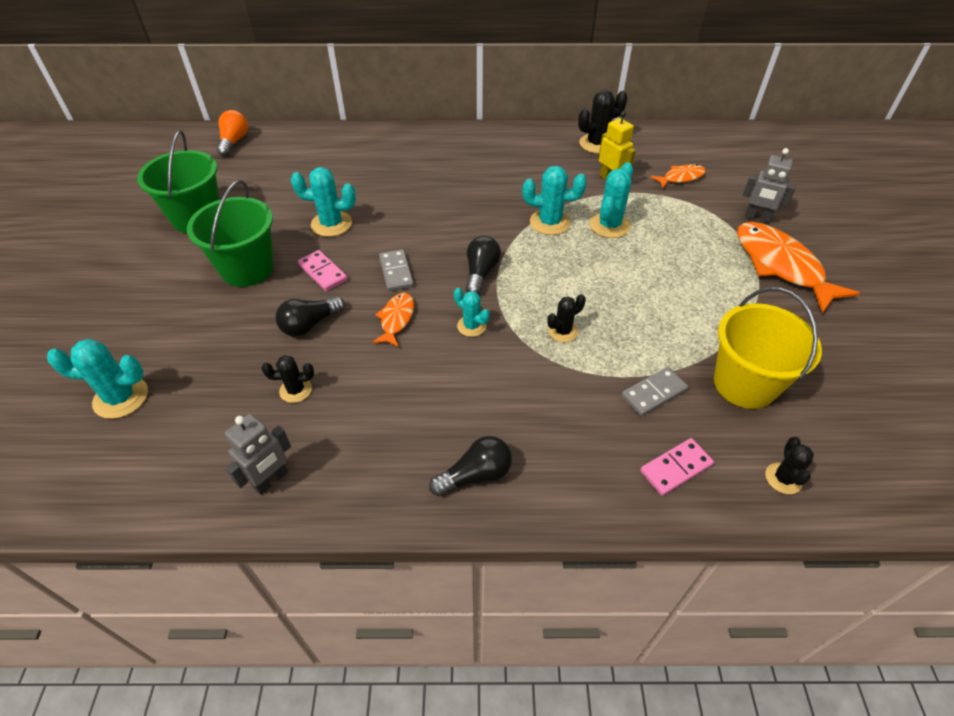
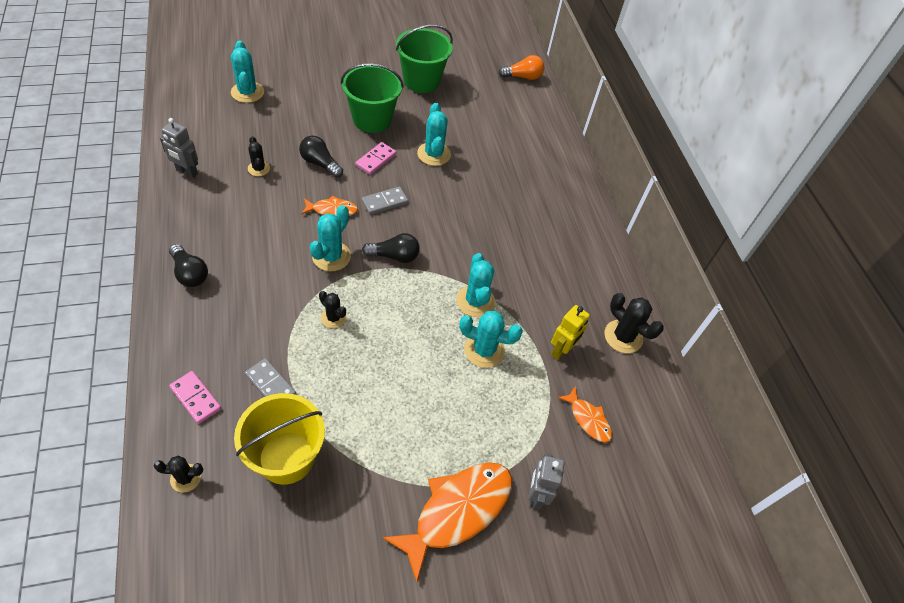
camera: 70 degrees right, 5 degrees up
(471, 326) = (331, 256): turquoise cactus -> turquoise cactus, size x1.62

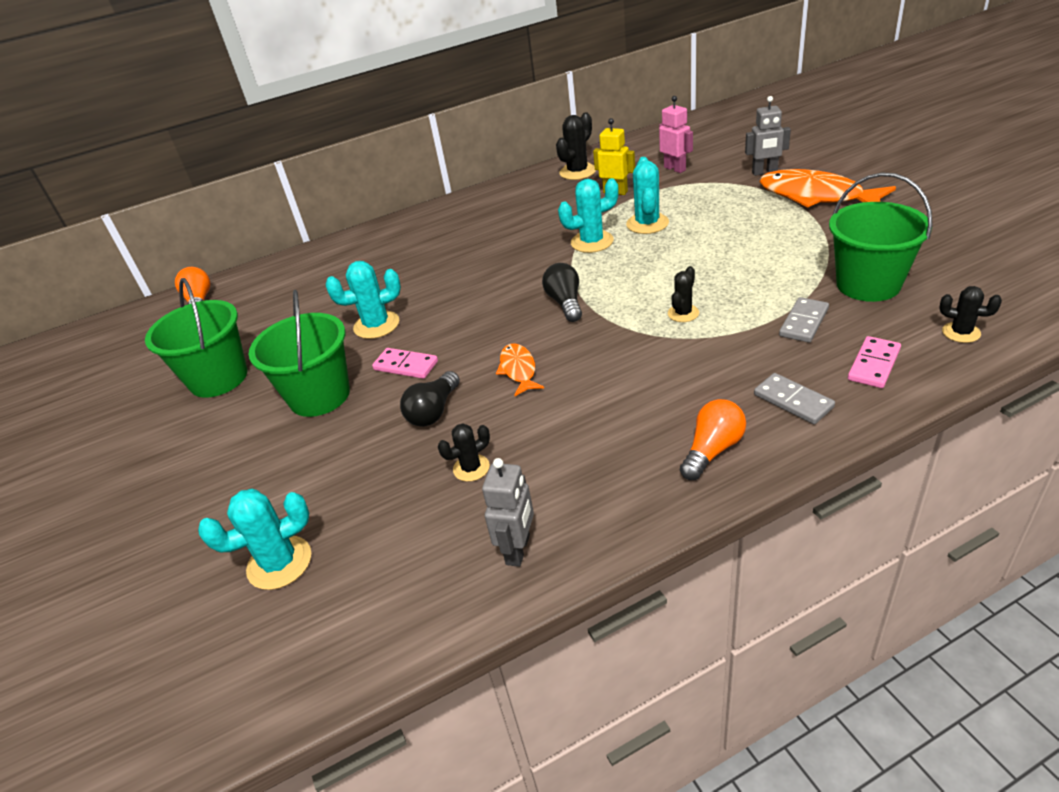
camera: 90 degrees left, 15 degrees down
(185, 478) = (961, 332): black cactus -> black cactus turned 45 degrees counterclockwise
(190, 273) = (712, 450): black light bulb -> orange light bulb
(286, 457) = (868, 284): yellow bucket -> green bucket
(331, 256) = (596, 344): turquoise cactus -> none
(384, 202) = (481, 335): grey domino -> grey domino (793, 401)
(588, 419) = (675, 169): orange fish -> pink robot

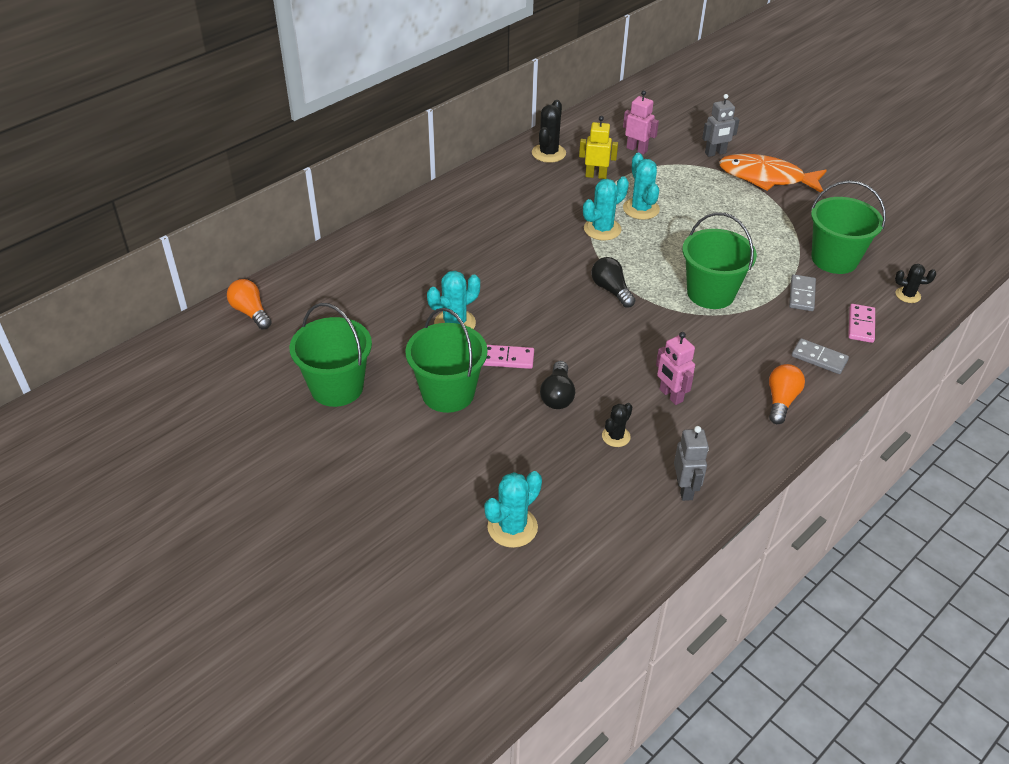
camera: 25 degrees left, 5 degrees up
(518, 370) = (606, 353): orange fish -> none
(568, 426) = (670, 395): none -> pink robot
(683, 313) = (710, 293): black cactus -> green bucket

